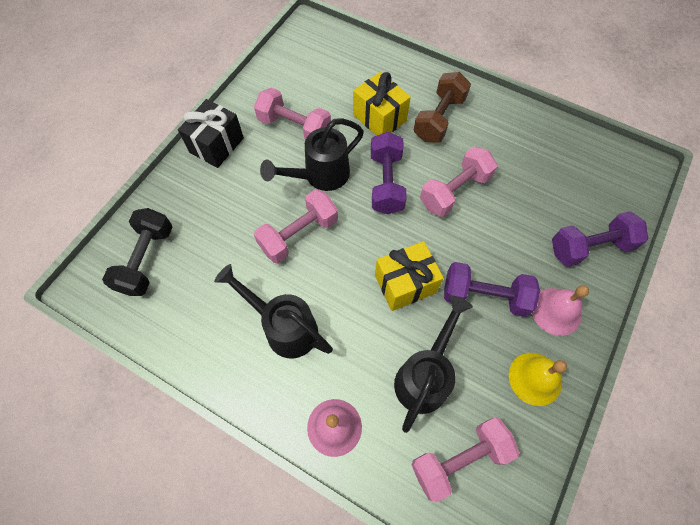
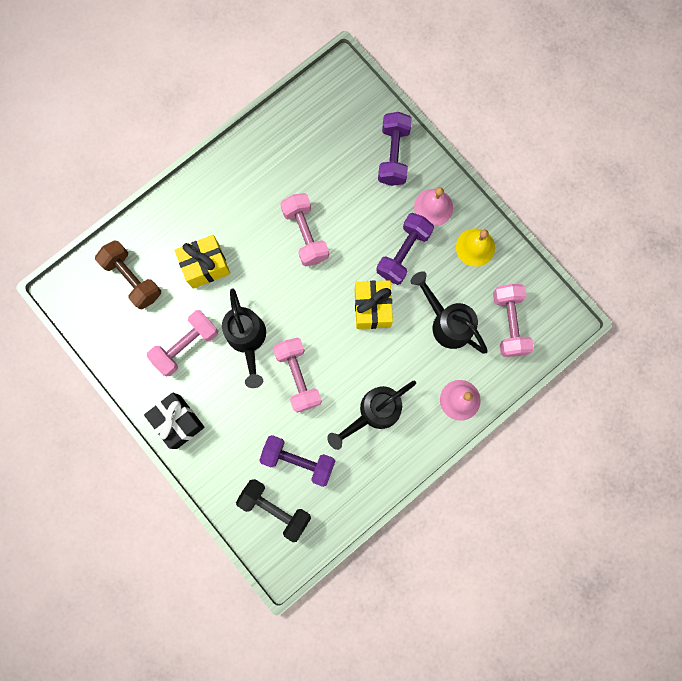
camera: 70 degrees left, 15 degrees up
(386, 183) = (276, 287): purple dumbbell -> purple dumbbell (298, 460)
(439, 119) = (227, 214): brown dumbbell -> brown dumbbell (132, 278)

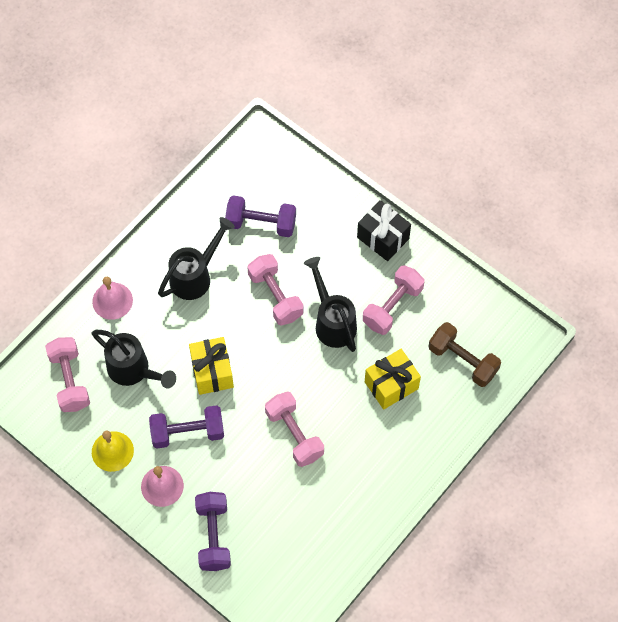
camera: 170 degrees right, 15 degrees down
(275, 509) = (275, 180): black dumbbell -> none
(403, 253) = (188, 432): purple dumbbell -> purple dumbbell turned 60 degrees clockwise

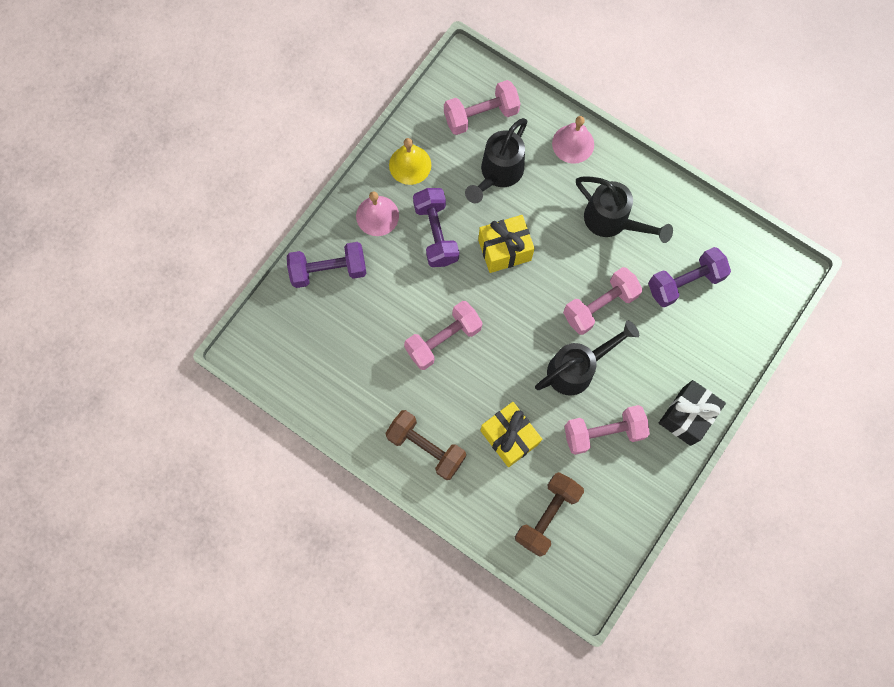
camera: 85 degrees right, 10 degrees up
(261, 223) = (684, 282): purple dumbbell -> purple dumbbell turned 60 degrees clockwise
(392, 306) = (603, 432): pink dumbbell -> pink dumbbell turned 45 degrees counterclockwise
(395, 458) = (426, 447): none -> brown dumbbell

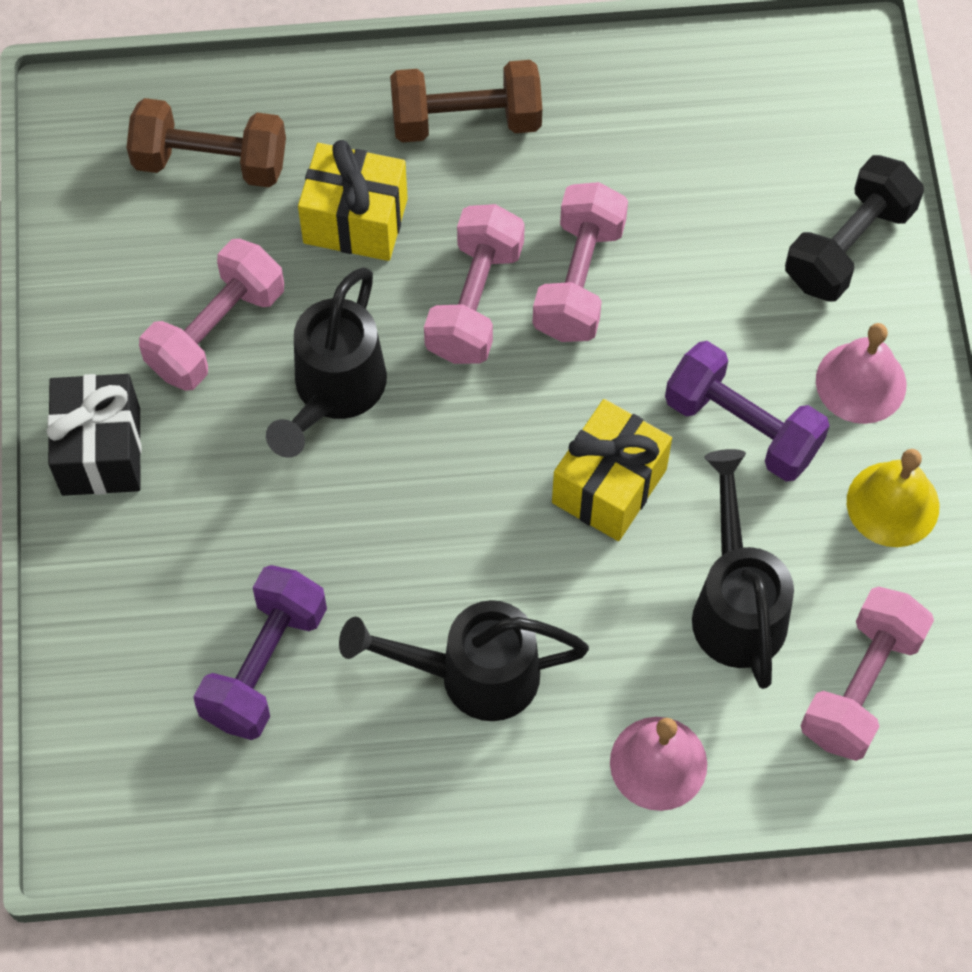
camera: 140 degrees right, 10 degrees down
(329, 270) = (849, 246): purple dumbbell -> black dumbbell
(547, 515) = (210, 161): brown dumbbell -> brown dumbbell turned 75 degrees counterclockwise
(599, 306) = (378, 516): pink dumbbell -> pink dumbbell (474, 301)

